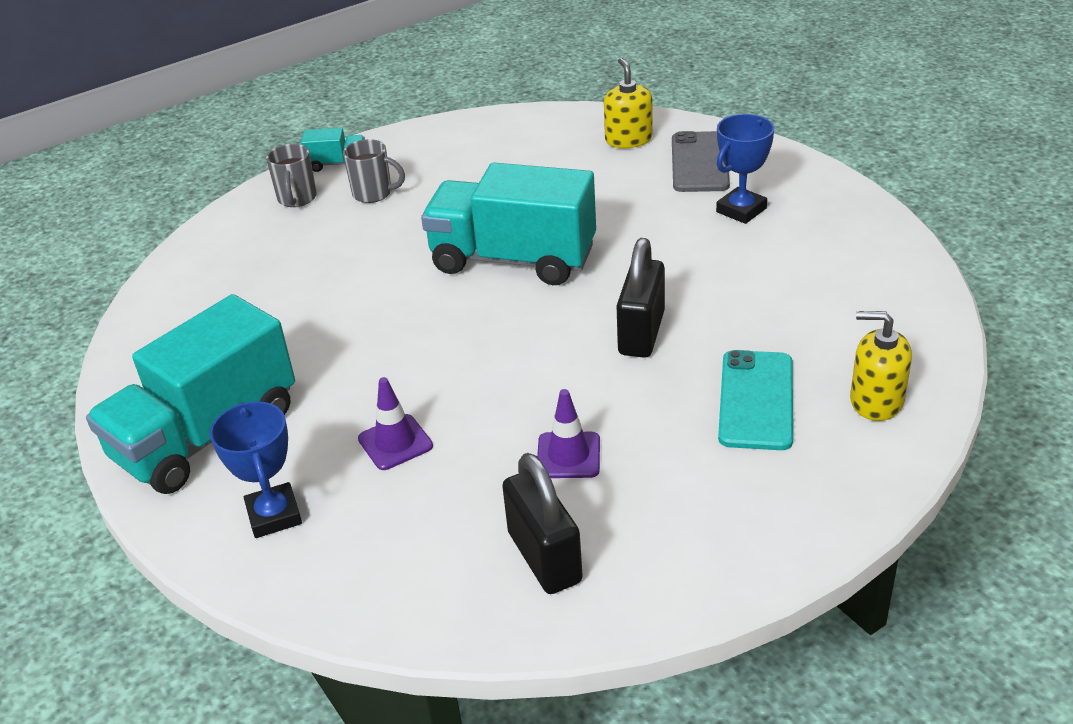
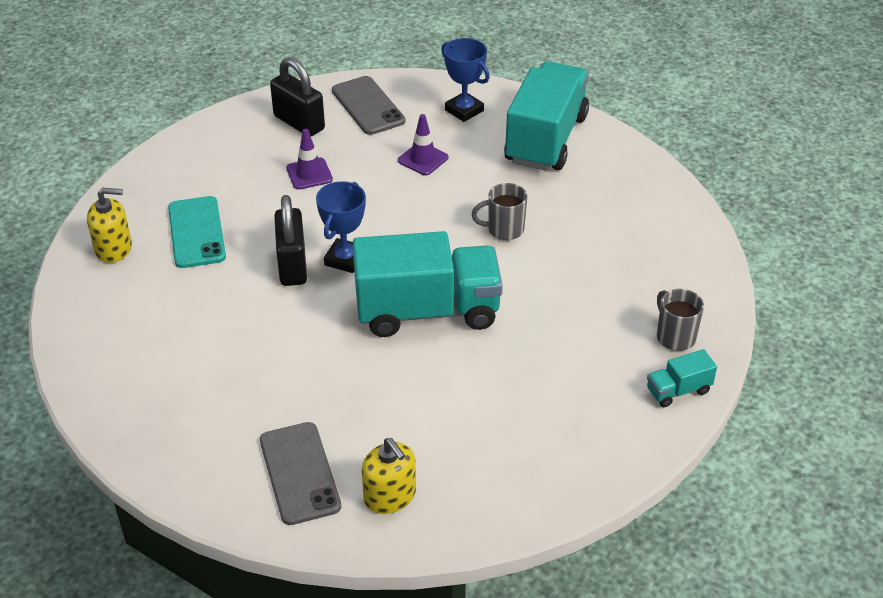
camera: 155 degrees right, 5 degrees up
(374, 193) = (607, 358): grey mug -> grey mug (504, 230)
(415, 564) = (368, 106): none -> grey phone
(741, 210) = (241, 412): blue trophy -> blue trophy (345, 259)

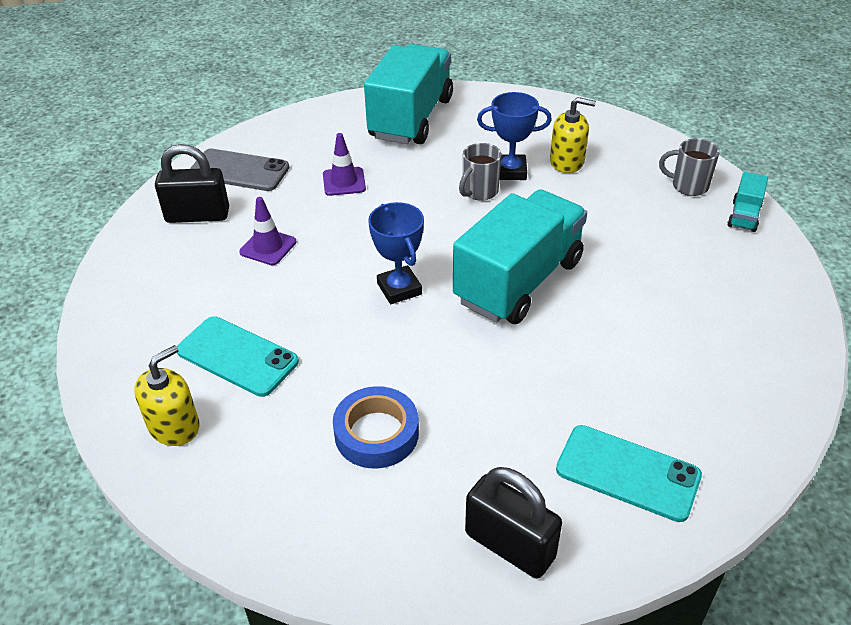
camera: 45 degrees left, 0 degrees up
(202, 335) = (376, 433): none -> blue tape
(292, 265) = (364, 323): black padlock -> black padlock (509, 545)
(299, 473) = (627, 473): grey phone -> turquoise phone
(390, 496) = (711, 430): yellow soap dispenser -> yellow soap dispenser (567, 162)
(464, 110) = (321, 132): blue trophy -> blue trophy (510, 171)
(546, 139) = (411, 118): turquoise truck -> turquoise truck turned 45 degrees clockwise

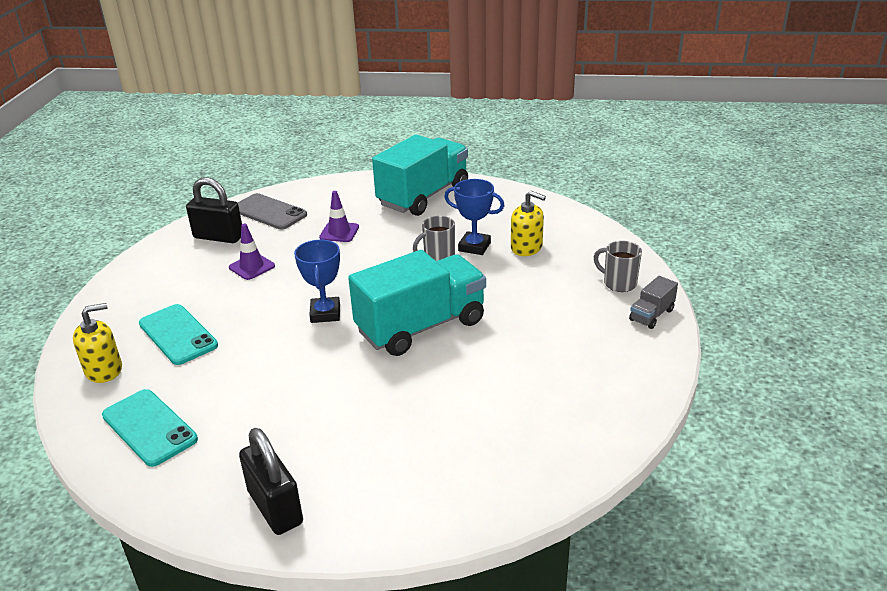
camera: 20 degrees right, 10 degrees down
(376, 433) = (236, 407): blue tape -> none
(627, 473) = (404, 481): turquoise phone -> turquoise phone (149, 427)
(744, 216) = (651, 315): turquoise truck -> grey truck

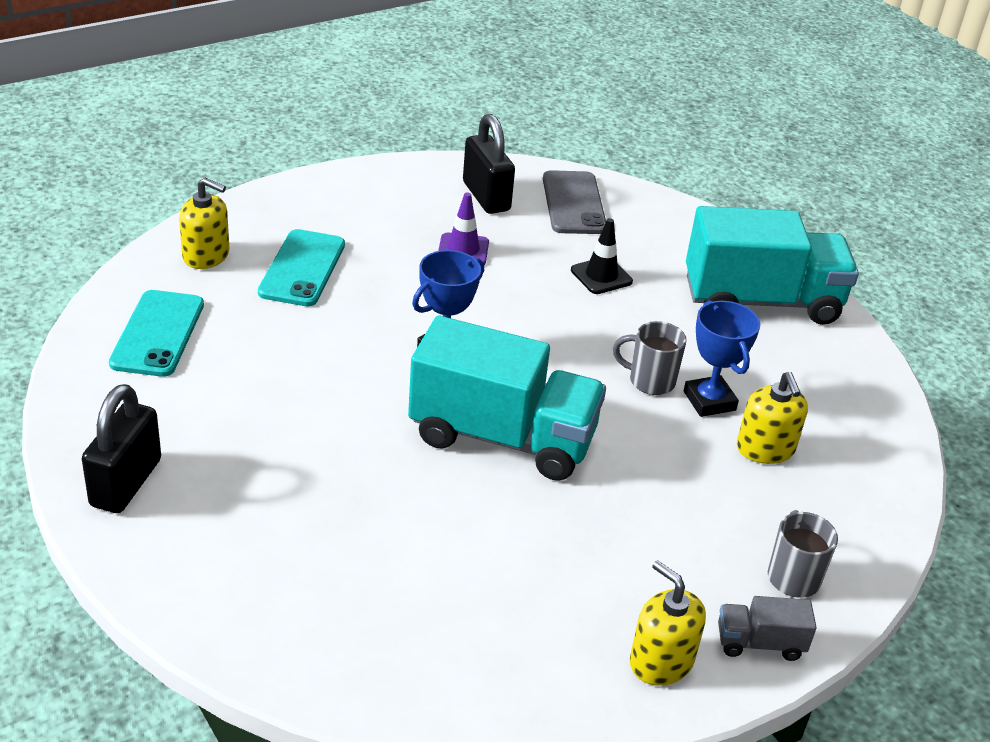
camera: 45 degrees right, 5 degrees up
(339, 232) = (601, 276): purple traffic cone -> black traffic cone
(636, 352) = (661, 661): none -> yellow soap dispenser

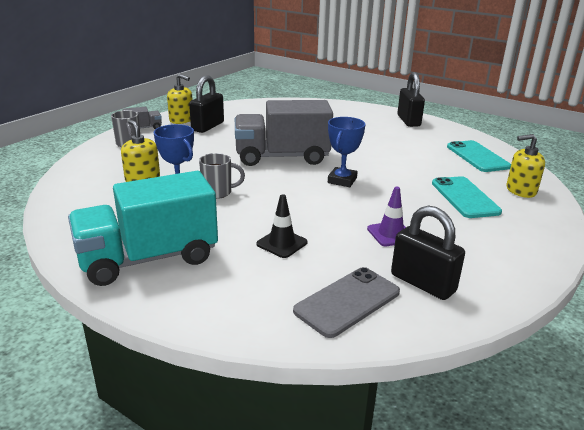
camera: 160 degrees right, 10 degrees down
(502, 437) = (282, 157): turquoise truck -> grey truck
(573, 203) = (347, 301): grey phone -> grey phone turned 75 degrees clockwise
(605, 604) = (207, 126): none -> black padlock

